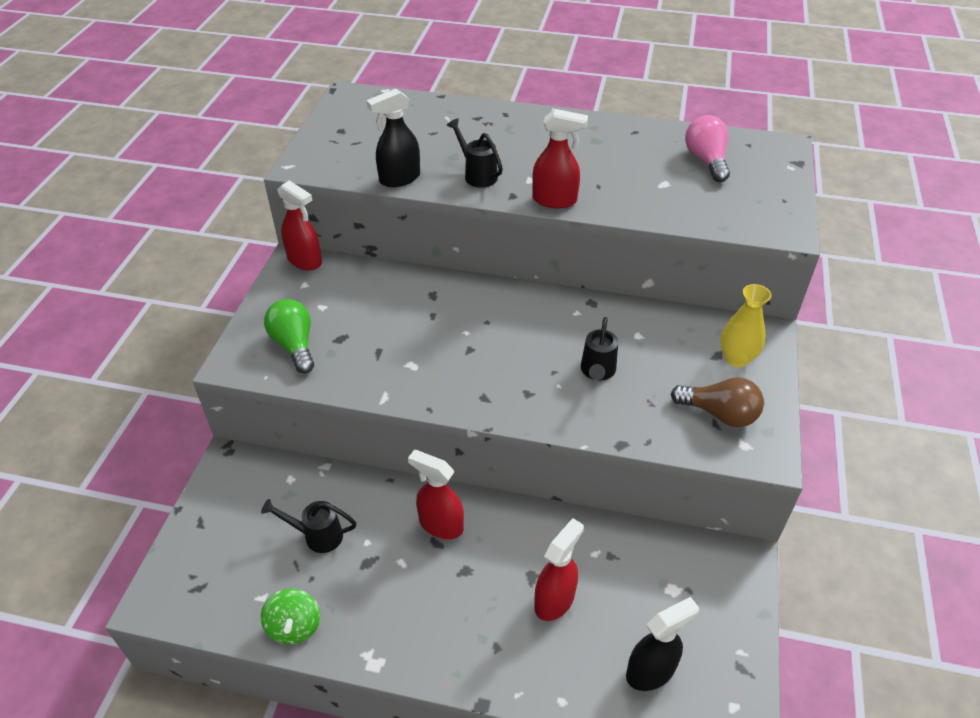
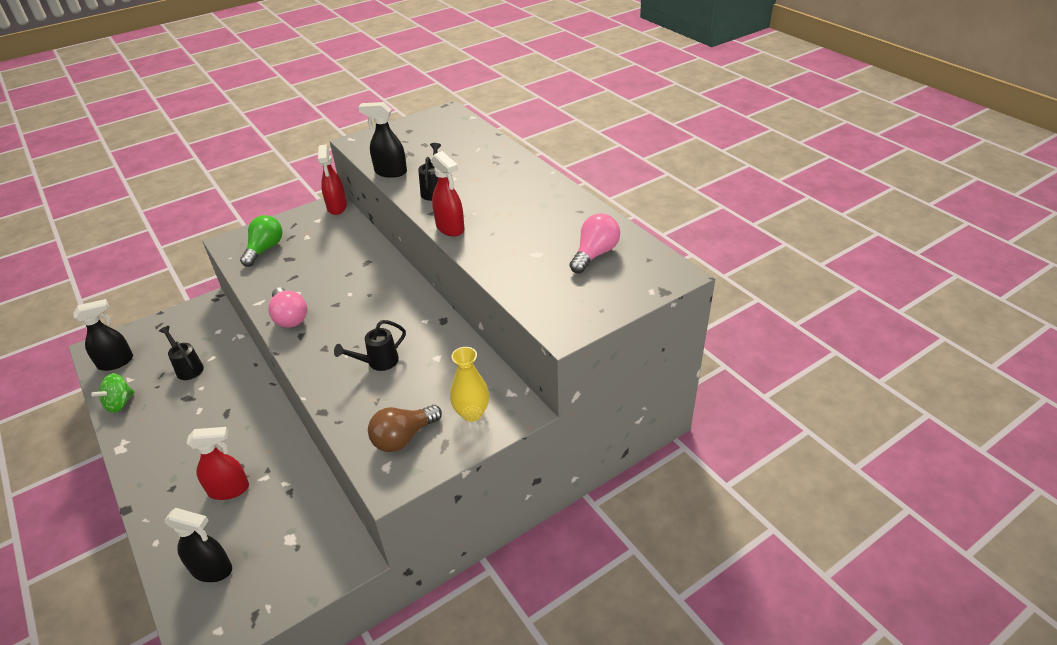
camera: 45 degrees right, 5 degrees down
(212, 594) = (116, 362): none -> black spray bottle
(440, 524) = (241, 405): red spray bottle -> none
(443, 389) = (289, 317): none -> pink light bulb
(719, 414) = (403, 437): brown light bulb -> brown light bulb turned 75 degrees clockwise

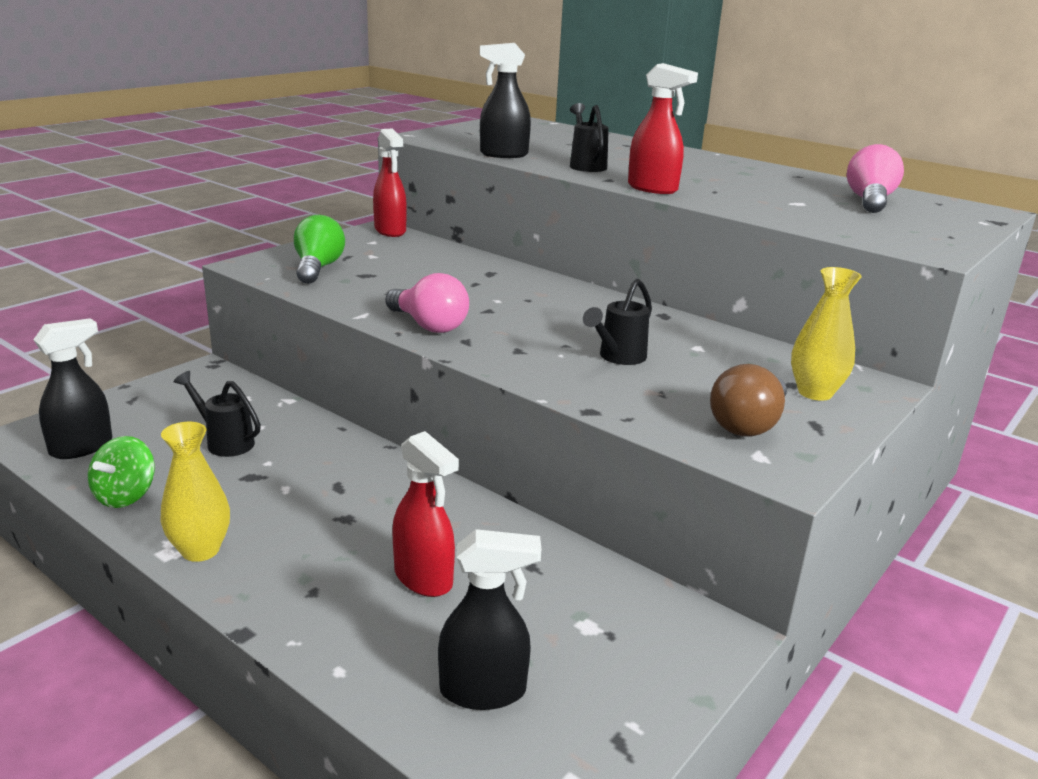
camera: 20 degrees left, 15 degrees down
(135, 449) = (200, 550): none -> yellow vase
(229, 489) = (424, 578): red spray bottle -> red spray bottle turned 75 degrees clockwise

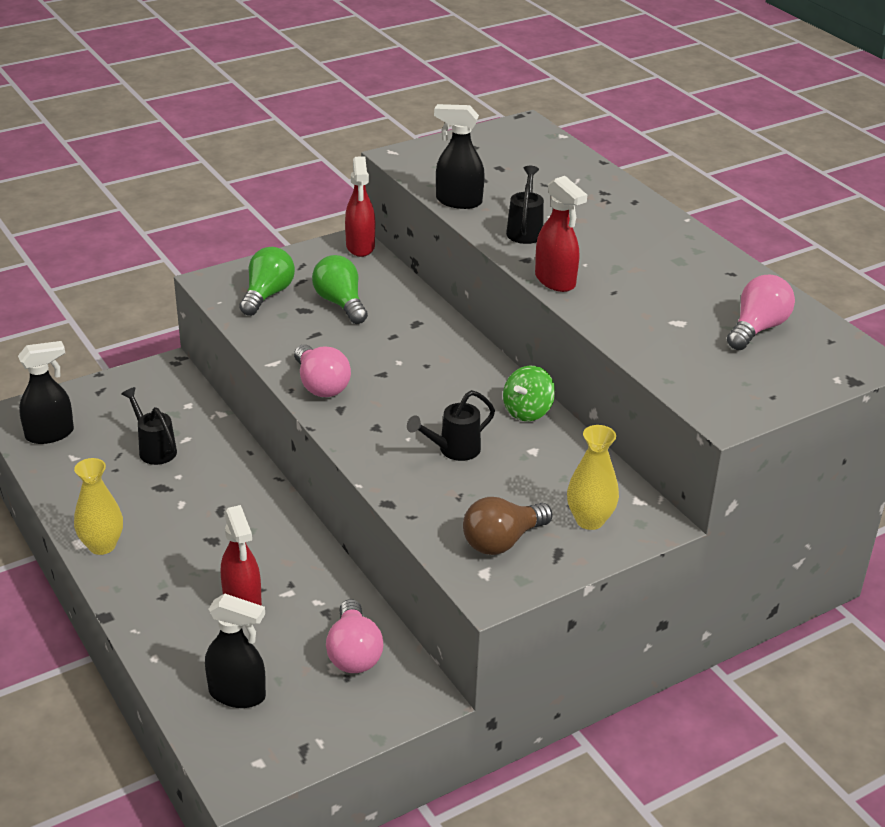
camera: 20 degrees right, 10 degrees up
(125, 496) = (67, 487): green spinning top -> green spinning top (527, 411)
(401, 267) = (340, 303): none -> green light bulb
(598, 604) = (354, 653): none -> pink light bulb

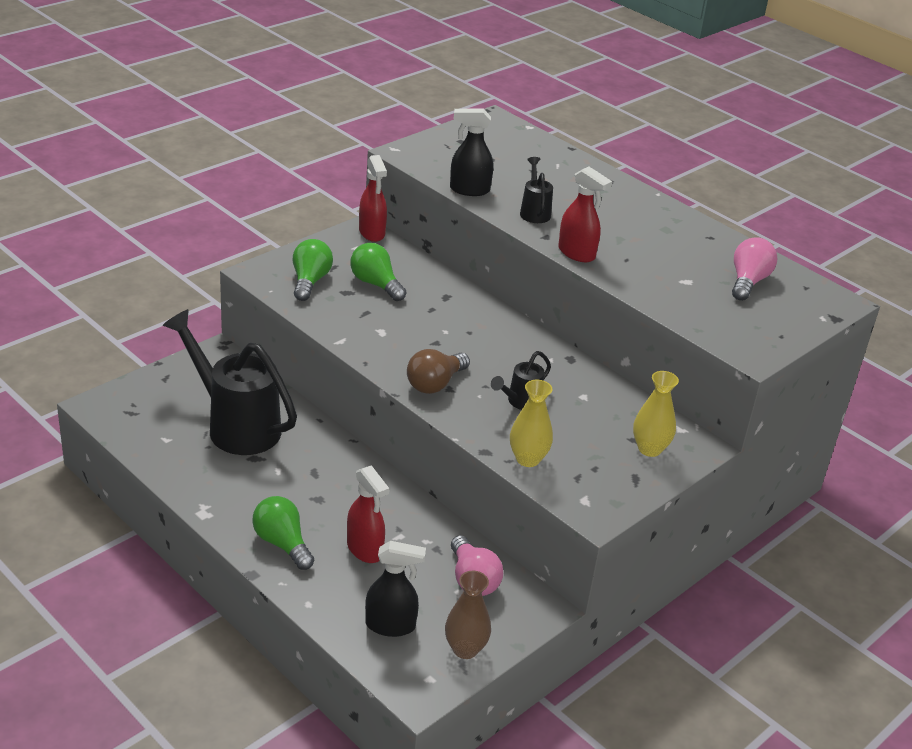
camera: 15 degrees left, 0 degrees up
(50, 434) = (136, 420): black spray bottle -> none
(102, 545) = (224, 514): yellow vase -> yellow vase (528, 459)
(153, 586) = (282, 543): none -> green light bulb
(154, 449) = (235, 425): black watering can -> black watering can, size x2.17
(313, 733) = (465, 649): none -> brown vase
(320, 385) = (388, 357): pink light bulb -> none
(502, 541) = (589, 473): brown light bulb -> brown light bulb (435, 384)
(527, 411) = (566, 364): green spinning top -> none

